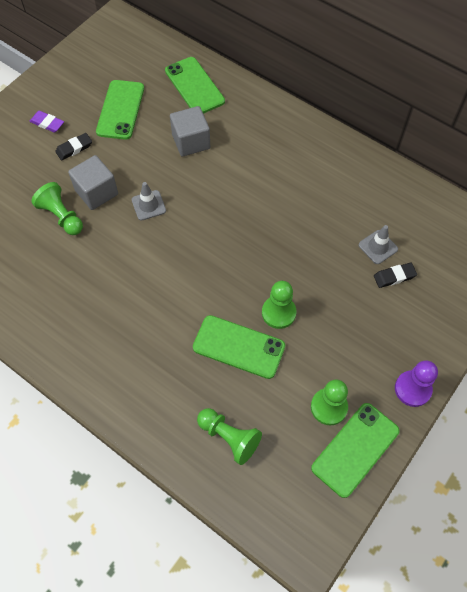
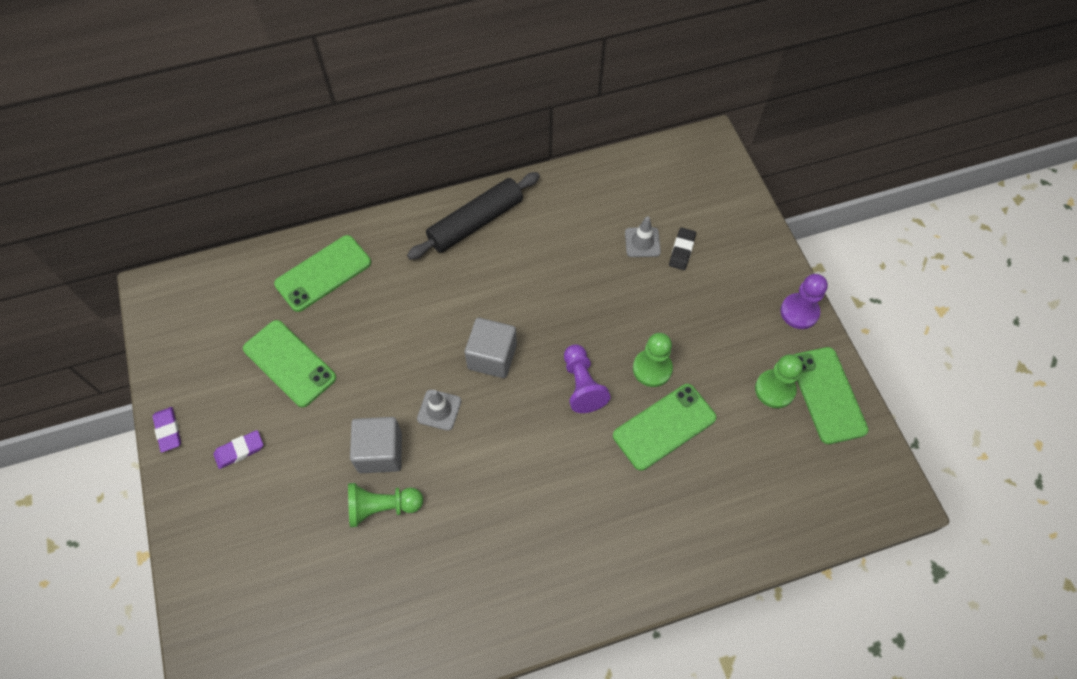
camera: 55 degrees left, 0 degrees up
(36, 83) = (168, 430): none -> purple eraser
(74, 148) = (300, 441): black eraser -> none
(191, 142) = (392, 321): grey cube -> grey cube (492, 357)
(194, 86) = (323, 273): green phone -> green phone turned 45 degrees counterclockwise
(229, 437) = (752, 494): green pawn -> none
(230, 276) = (582, 385): none -> purple pawn
(303, 140) = (476, 222): none -> black rolling pin

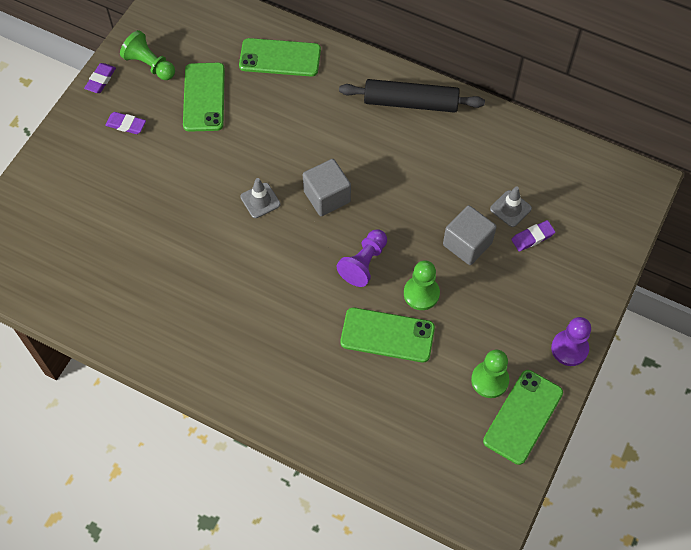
camera: 45 degrees right, 0 degrees up
(380, 452) = (200, 195): grey cube -> grey cube (467, 244)
(382, 507) = (169, 227): green pawn -> green pawn (150, 65)
(682, 250) = (532, 237): black eraser -> purple eraser

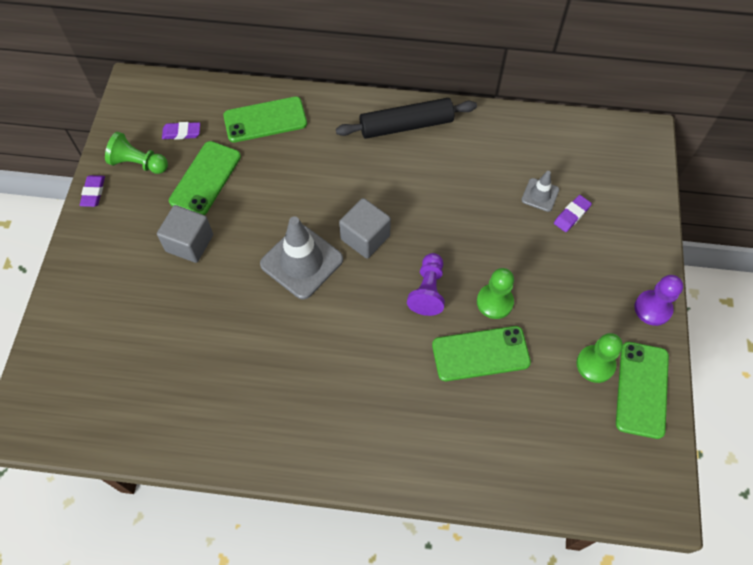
camera: 20 degrees left, 0 degrees up
(126, 125) = (136, 229): purple eraser -> purple eraser (181, 133)
(204, 97) = (205, 178): green phone -> green phone turned 45 degrees clockwise
(260, 200) = (301, 262): grey traffic cone -> grey traffic cone, size x1.94
(467, 244) = (516, 240): grey cube -> grey cube (189, 243)

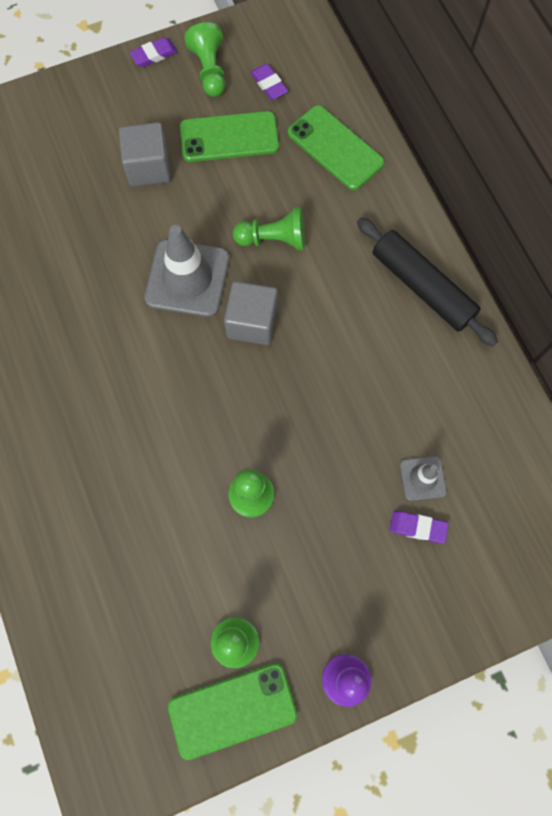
camera: 60 degrees right, 10 degrees up
(309, 192) = (273, 239): none -> green pawn
(428, 290) = (225, 418): purple pawn -> none
(480, 354) = (180, 510): green phone -> none

